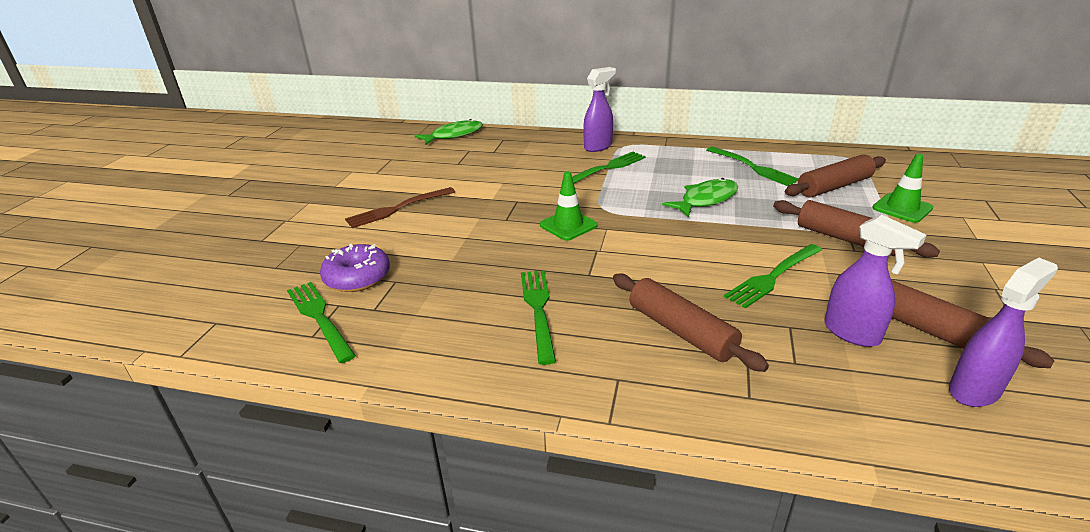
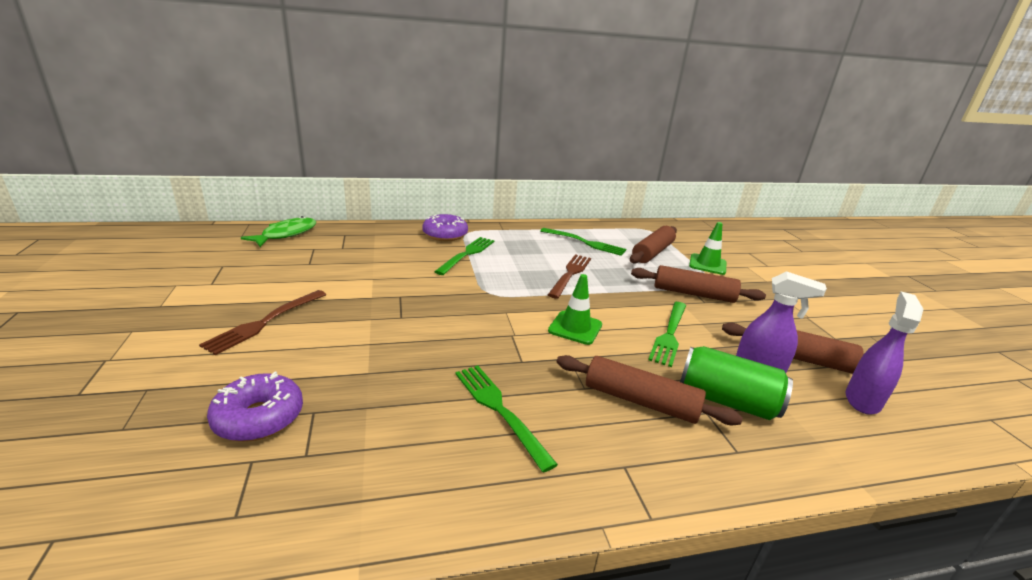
camera: 30 degrees left, 5 degrees down
(319, 318) = (233, 487): green fork -> none
(568, 225) = (468, 314): green traffic cone -> green traffic cone (575, 328)
(598, 146) = (445, 235): purple spray bottle -> purple donut
(706, 200) = (570, 274): green fish -> brown fork
(781, 351) = (726, 401): none -> green can

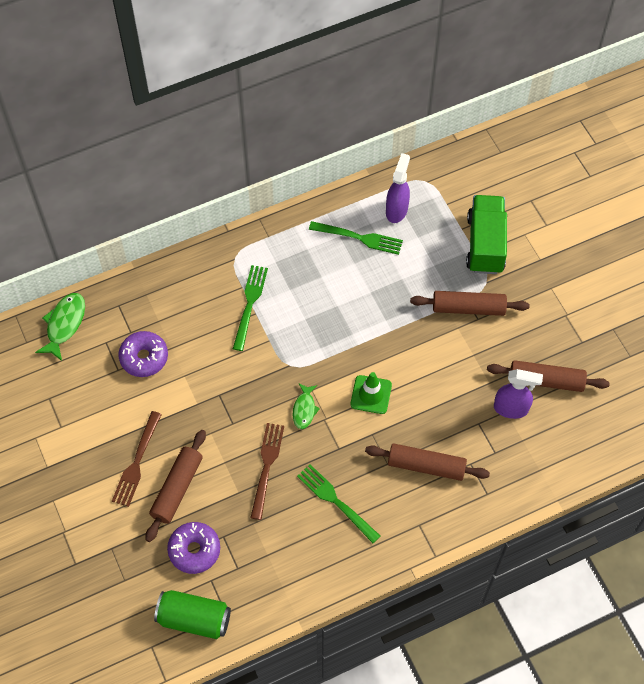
camera: 10 degrees left, 35 degrees up
(445, 235) = (215, 271): purple donut -> purple donut (144, 357)
(491, 323) = (304, 409): none -> green fish
(570, 274) = (354, 309): brown fork -> brown fork (266, 467)
(652, 252) = (429, 236): brown rolling pin -> brown rolling pin (177, 488)
(669, 334) = (446, 380): green fork -> none
(707, 264) = (485, 244): green traffic cone -> green truck
(726, 401) = (484, 448): green can -> green can (194, 619)
(862, 400) = (580, 419): purple spray bottle -> purple spray bottle (396, 210)

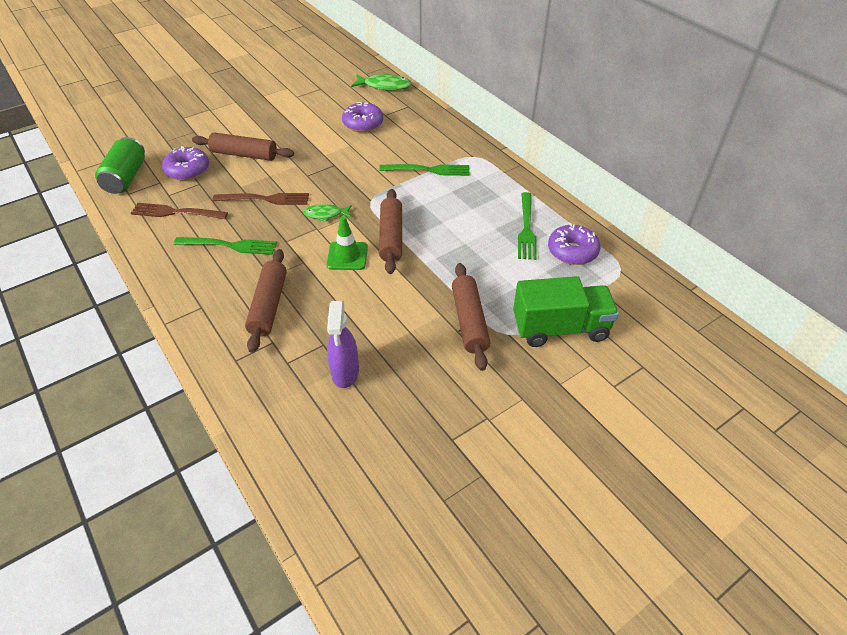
camera: 80 degrees right, 15 degrees down
(137, 462) = (268, 133): brown fork -> brown fork (176, 212)
(336, 501) = (229, 245): green fork -> green fork turned 60 degrees clockwise
(396, 210) = (572, 251): purple spray bottle -> purple donut
(546, 380) = (388, 404): brown rolling pin -> brown rolling pin (391, 237)

